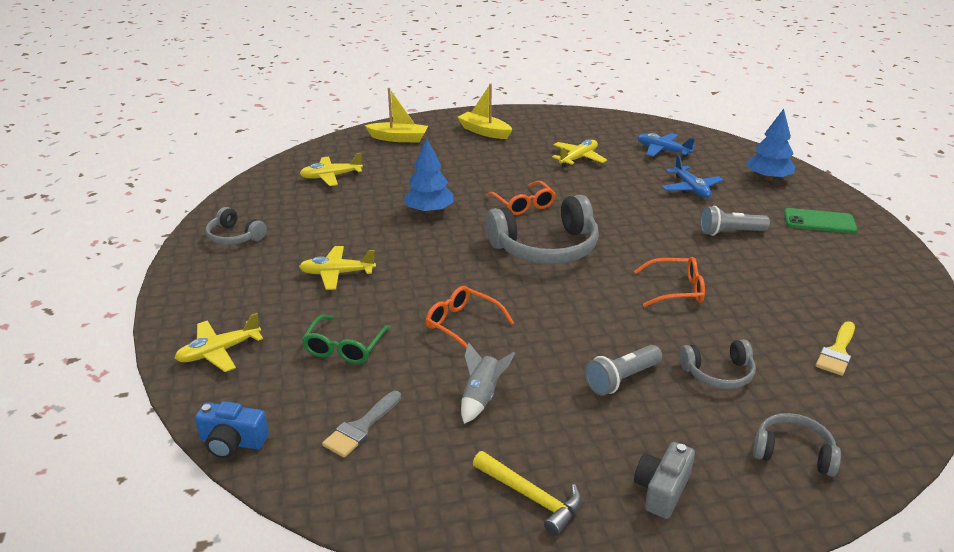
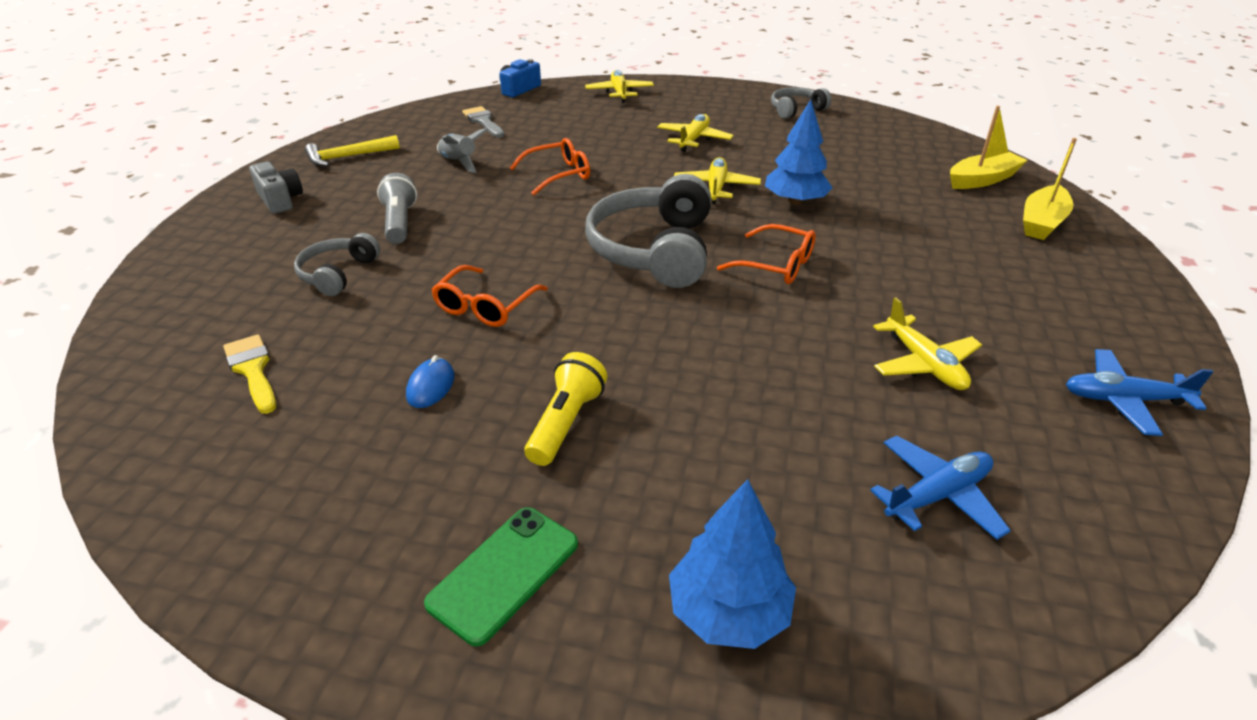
camera: 115 degrees right, 5 degrees up
(331, 176) = (918, 164): yellow plane -> yellow plane (716, 188)
(344, 347) = (579, 128): green glasses -> none
(484, 132) = (1067, 299): yellow boat -> yellow boat (982, 180)
(523, 204) = (776, 265): orange glasses -> orange glasses turned 150 degrees counterclockwise
(691, 188) = (741, 452): blue plane -> blue plane (1123, 400)
(730, 232) = (566, 423): grey flashlight -> yellow flashlight
(760, 280) = (431, 386): none -> blue mouse
(793, 453) = (213, 268): grey headphones -> none

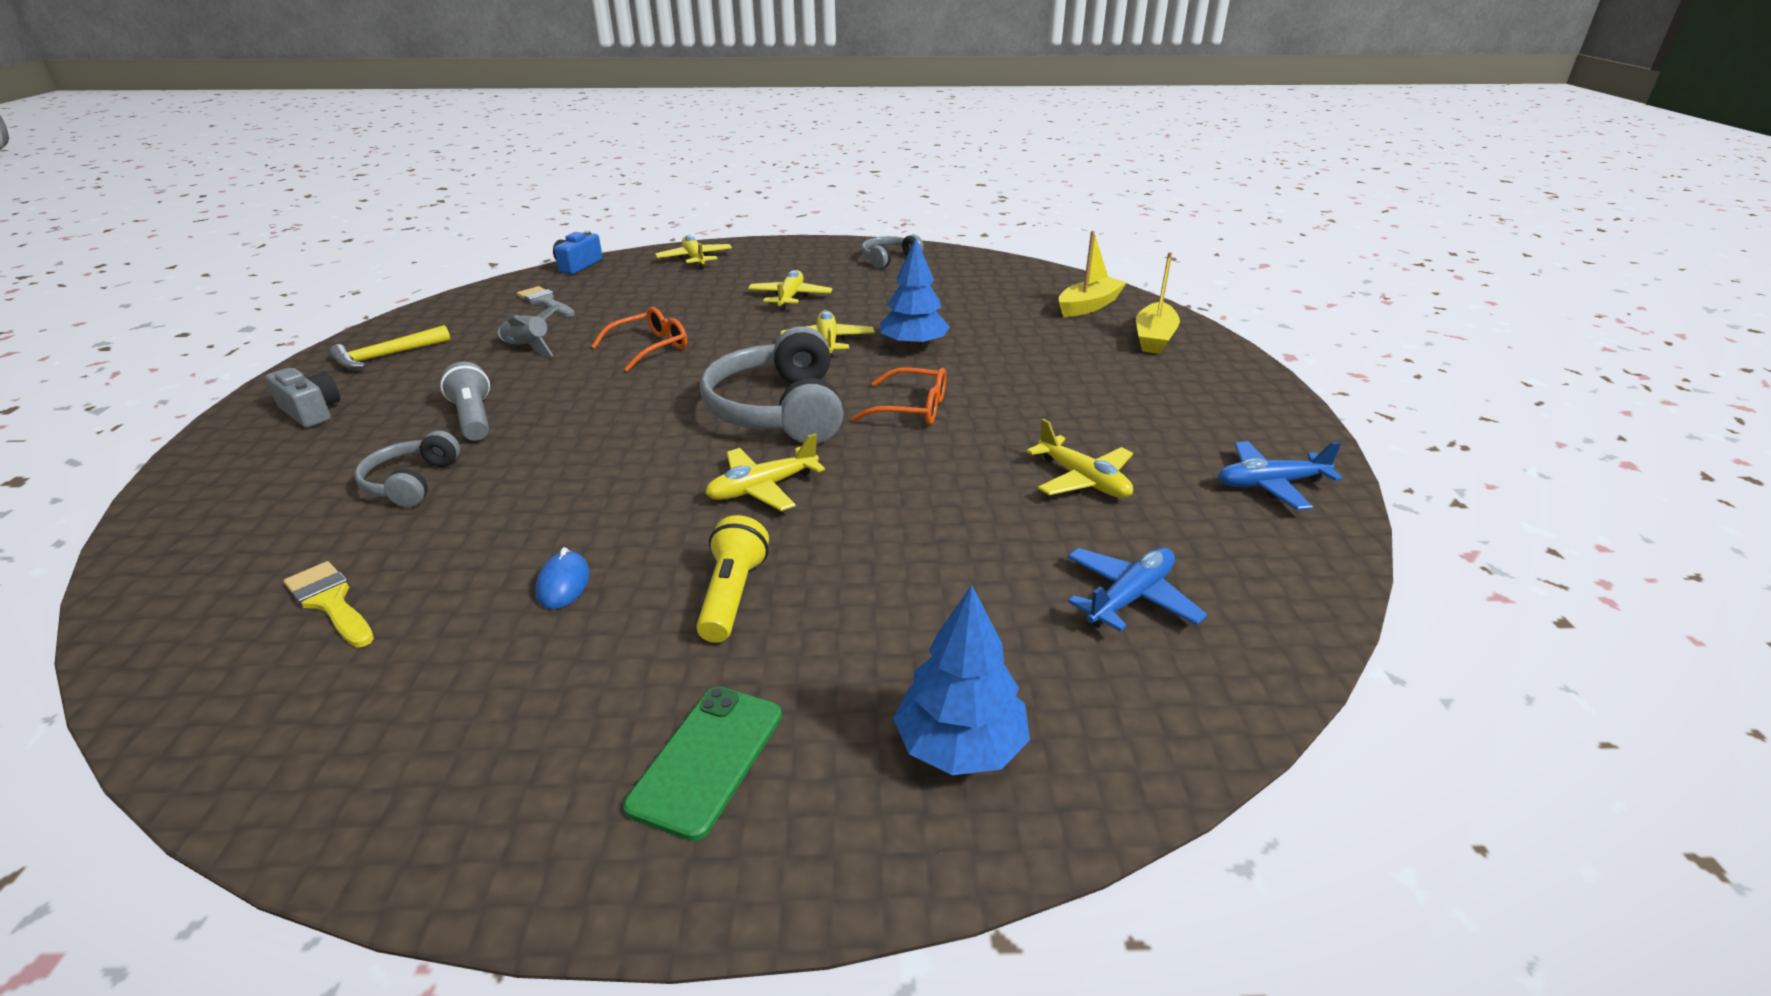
camera: 15 degrees left, 5 degrees down
(485, 306) = (604, 492): orange glasses -> none
(619, 324) = (762, 488): none -> yellow plane

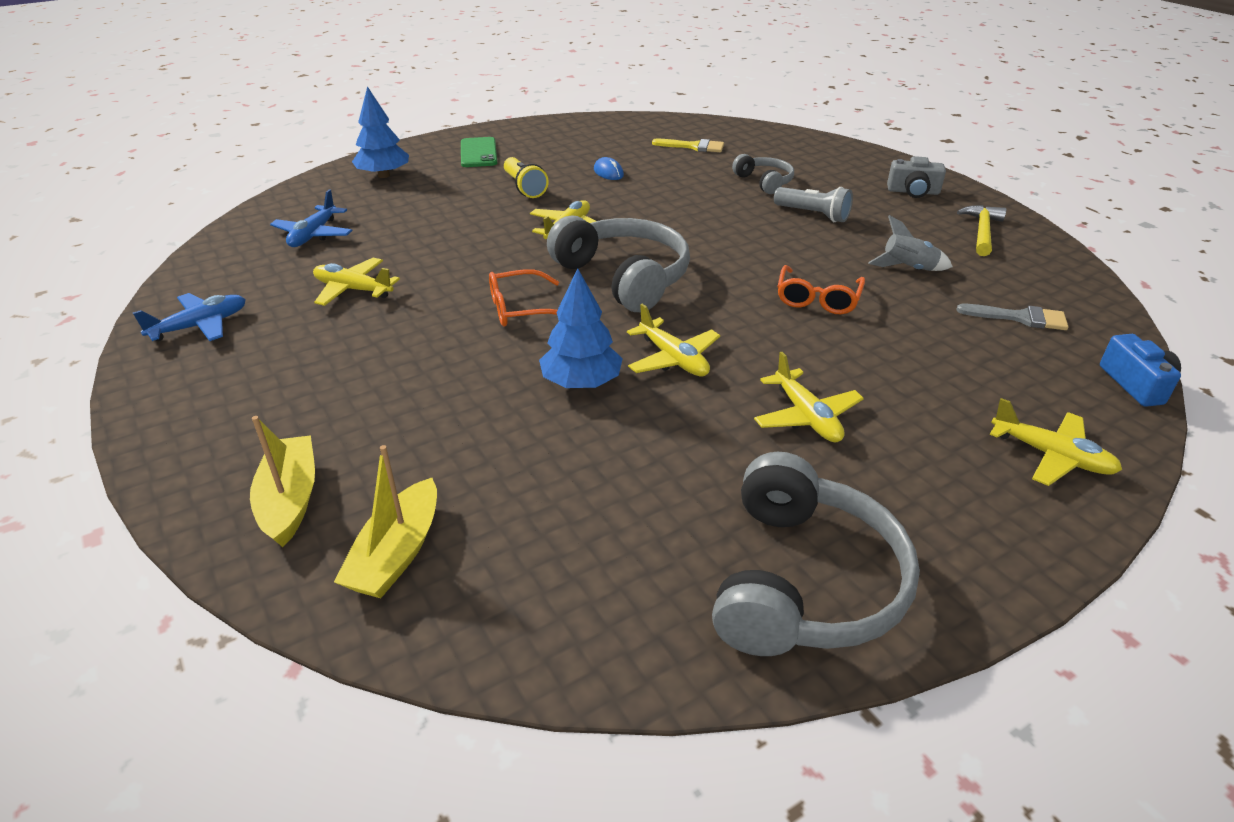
camera: 150 degrees right, 5 degrees up
(889, 259) = (803, 581): grey headphones -> grey headphones, size x1.89

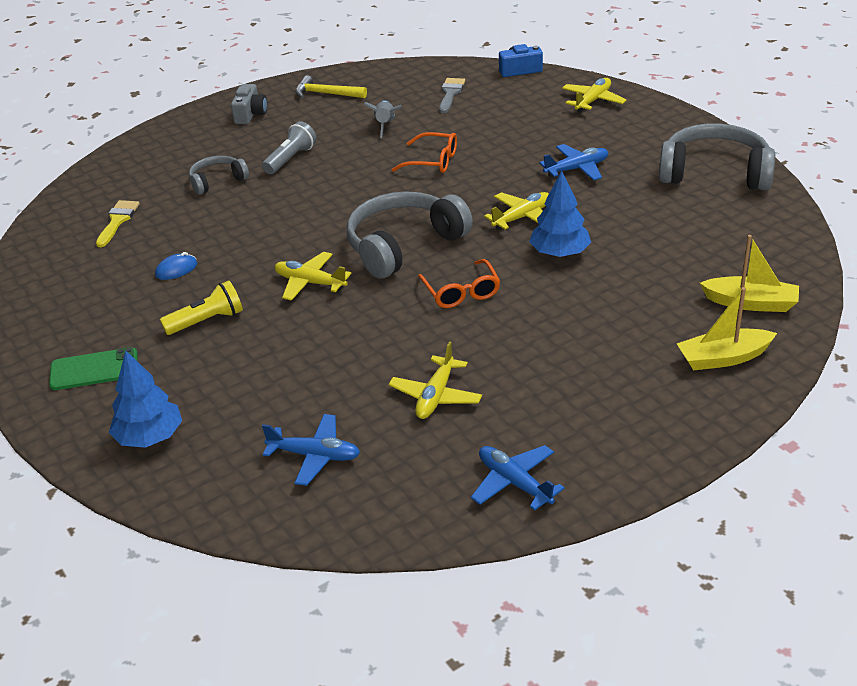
camera: 90 degrees left, 0 degrees up
(806, 416) = (576, 169): yellow plane -> blue plane

